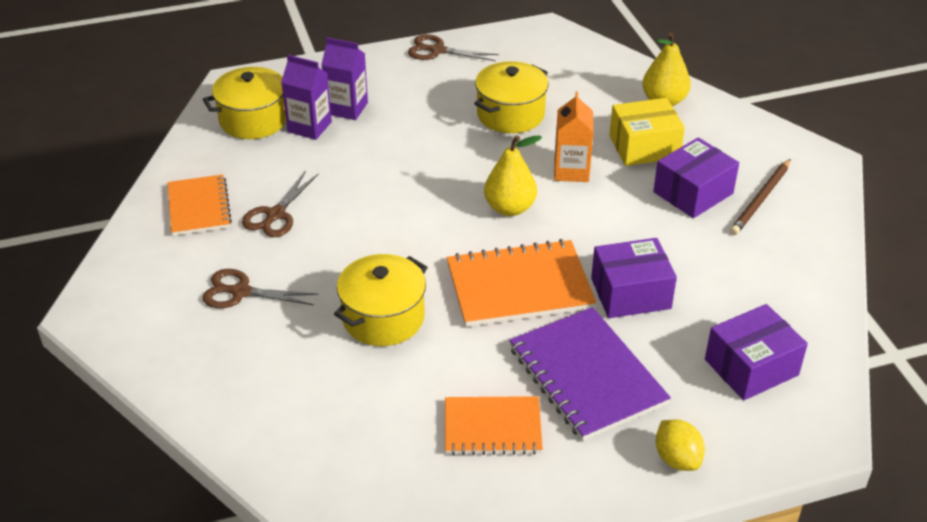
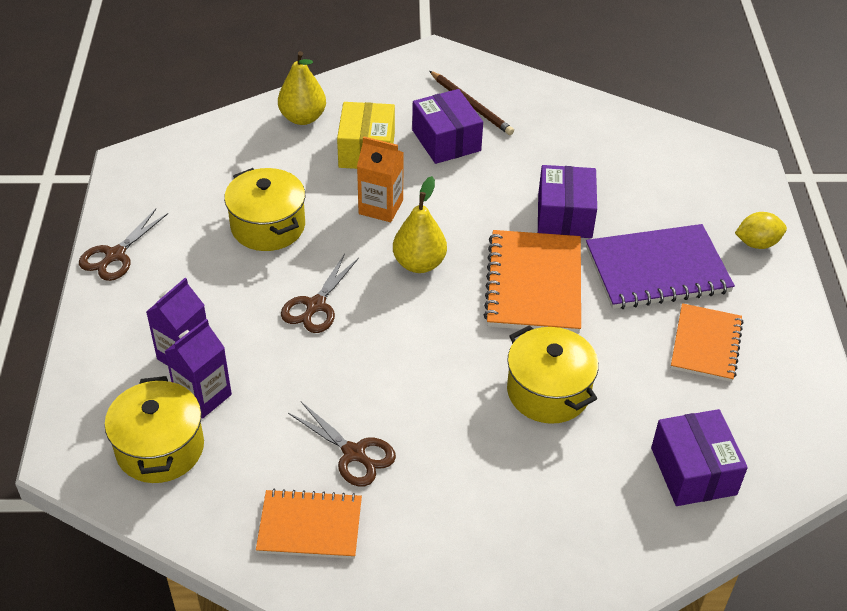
camera: 75 degrees left, 5 degrees up
(241, 292) = (474, 504): brown scissors -> brown scissors (316, 305)
(751, 367) = (669, 174): purple box -> purple box (693, 471)

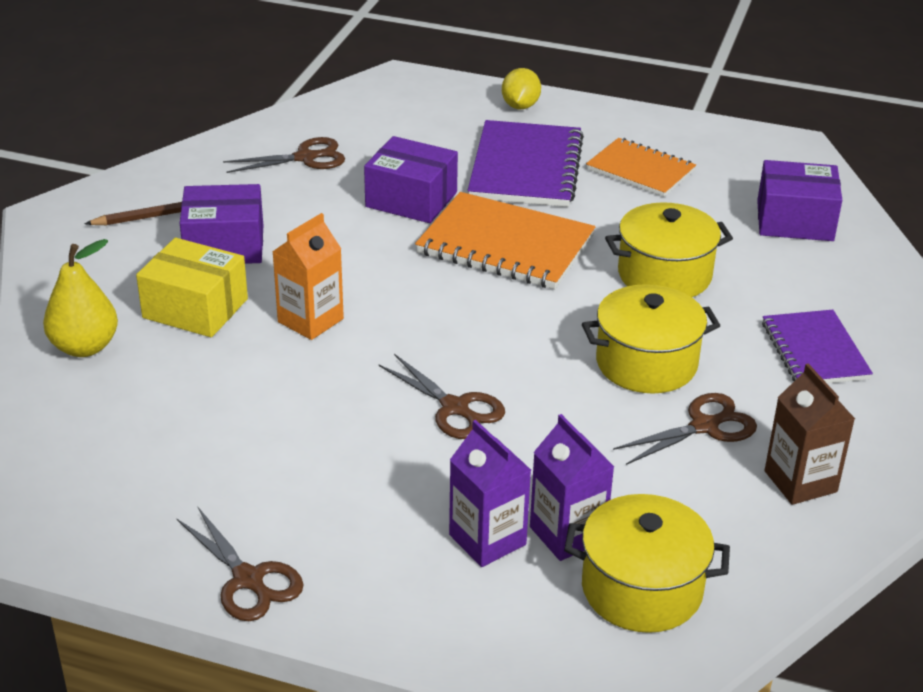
camera: 70 degrees left, 10 degrees down
(268, 226) = (284, 420): yellow pot -> yellow pot (646, 363)
(310, 526) = (800, 481): orange notebook -> brown carton
(419, 263) = (427, 314): yellow pear -> none
(490, 514) = (815, 351): none -> purple notebook
(585, 145) = (305, 158): none -> brown scissors

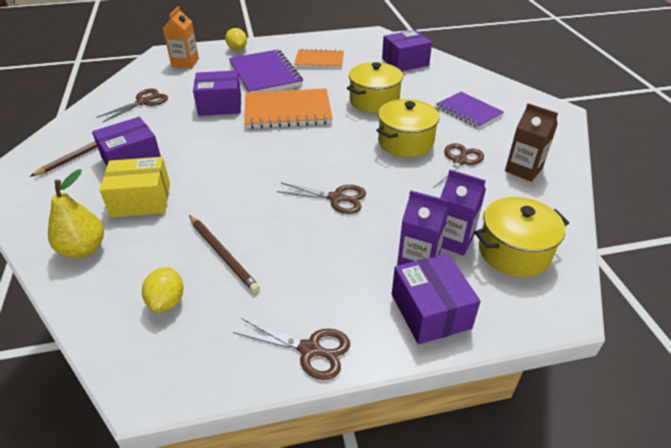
camera: 30 degrees left, 5 degrees up
(132, 451) = (167, 301): none -> yellow lemon
(240, 422) = (223, 254): none -> brown pencil
(310, 320) = (217, 182): orange carton -> orange carton (185, 62)
(439, 607) = (430, 311): none -> purple box

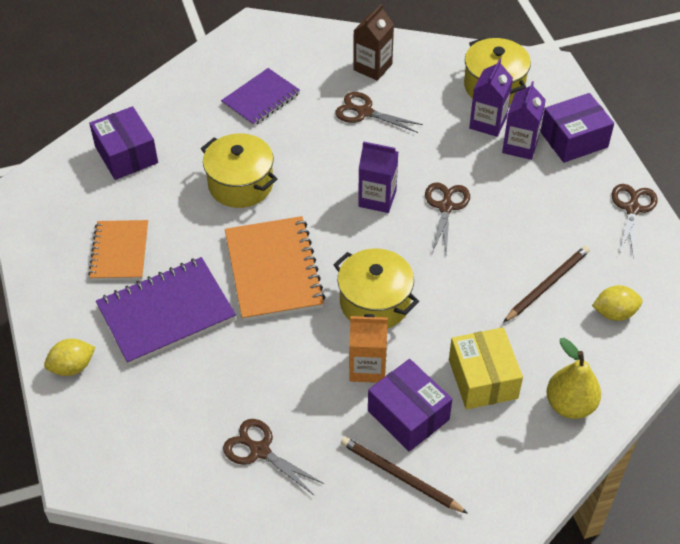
camera: 95 degrees left, 10 degrees up
(185, 62) = (123, 432): orange carton -> orange carton (367, 367)
(220, 105) = (262, 350): purple box -> none
(352, 161) = (377, 198): none -> purple carton
(405, 142) = (334, 154): yellow pot -> yellow pot (375, 302)

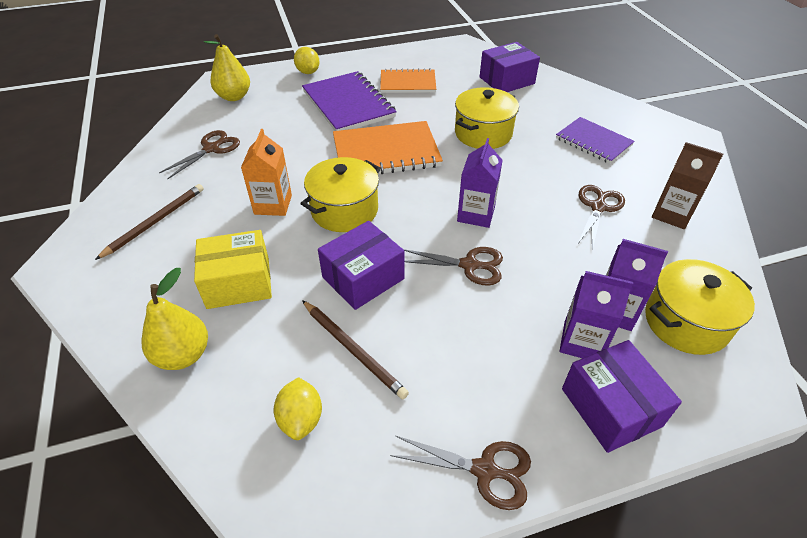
camera: 90 degrees right, 5 degrees down
(131, 450) = (234, 97): none -> yellow pear
(408, 415) = (215, 228): purple box -> purple box (363, 278)

